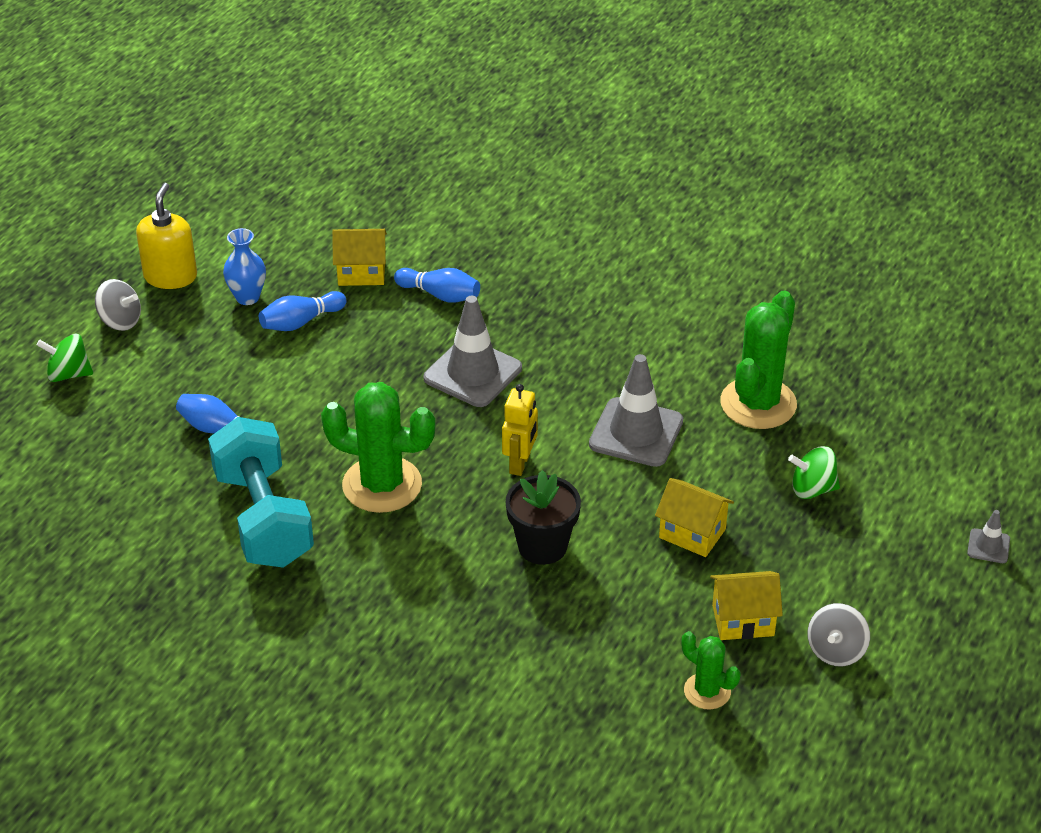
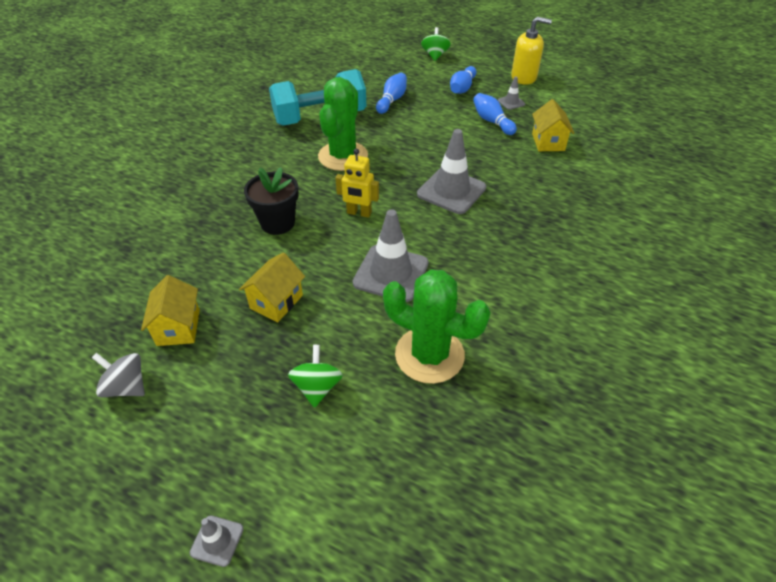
camera: 90 degrees right, 5 degrees up
(120, 321) = (480, 66): grey spinning top -> none
(247, 297) = (511, 102): blue vase -> grey traffic cone
(440, 295) = (533, 175): blue bowling pin -> blue bowling pin (462, 88)
(707, 691) = (118, 302): green cactus -> none

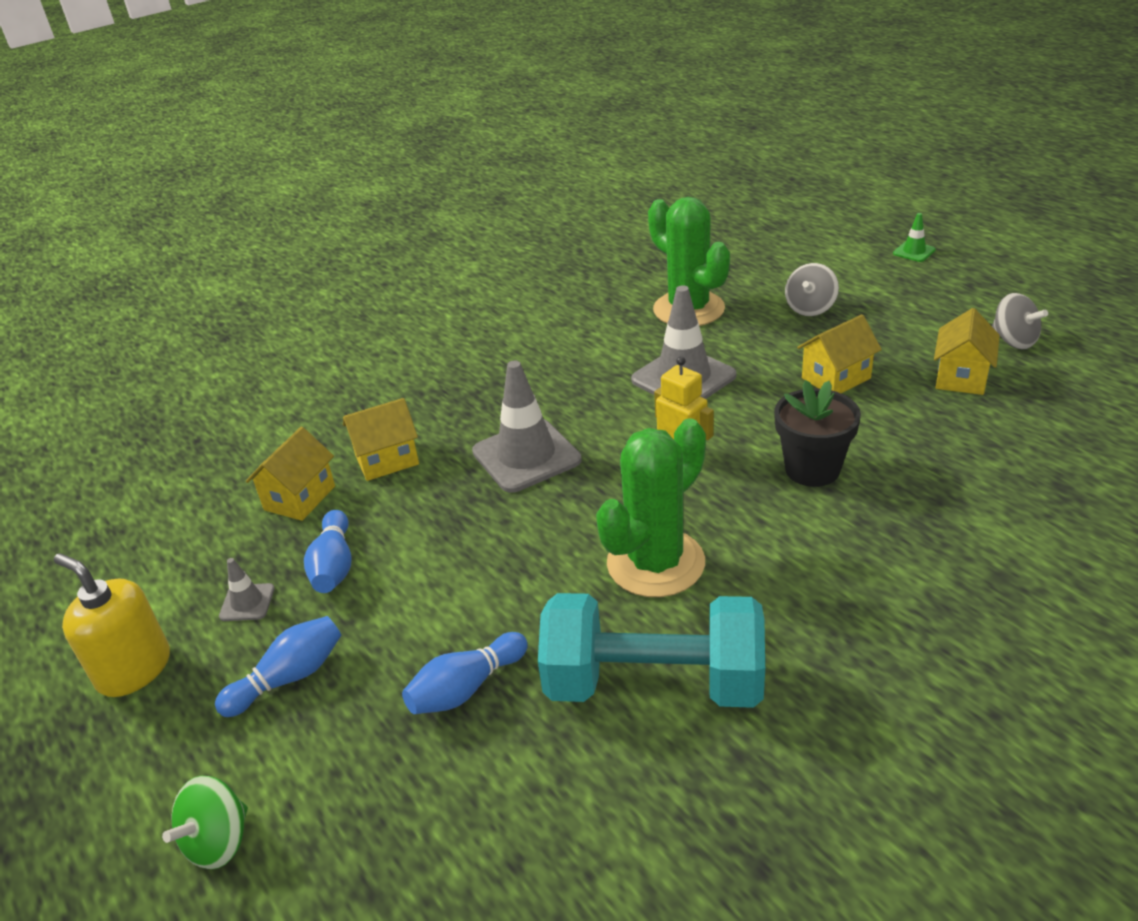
camera: 150 degrees left, 10 degrees down
(217, 540) = (914, 252): grey traffic cone -> green traffic cone
(317, 387) = (810, 308): green spinning top -> grey spinning top
(528, 170) = (387, 460): none -> yellow house

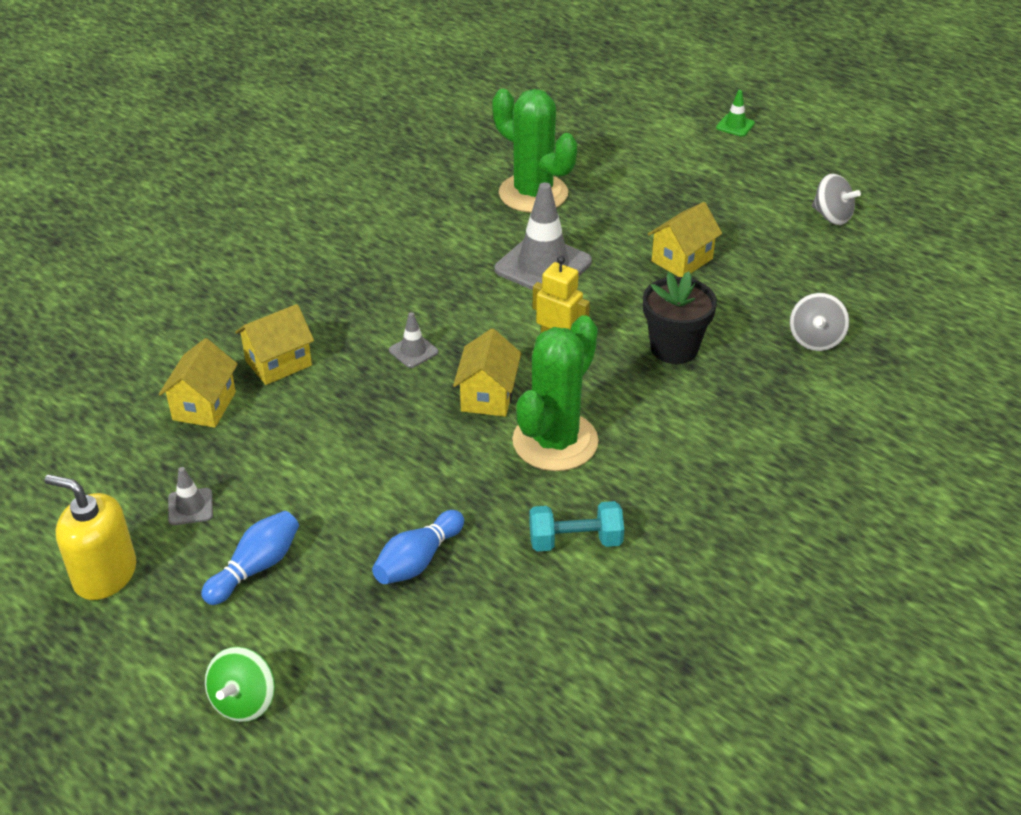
camera: 15 degrees left, 5 degrees up
(334, 566) = (262, 467): blue bowling pin -> none
(526, 456) = (413, 351): grey traffic cone -> grey traffic cone, size x0.47
(654, 683) = (575, 541): turquoise dumbbell -> turquoise dumbbell, size x0.51
(810, 308) = (648, 189): grey spinning top -> grey spinning top (815, 339)
(961, 377) = (790, 254): yellow house -> yellow house (488, 396)

